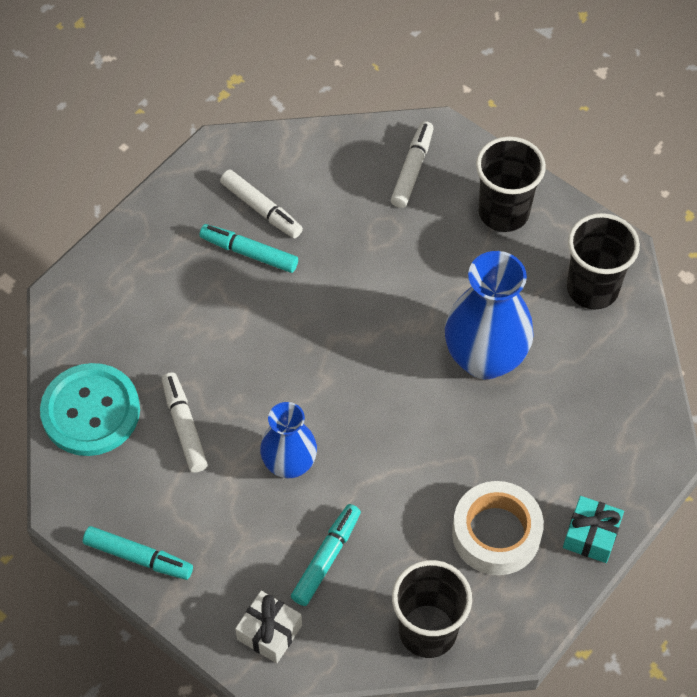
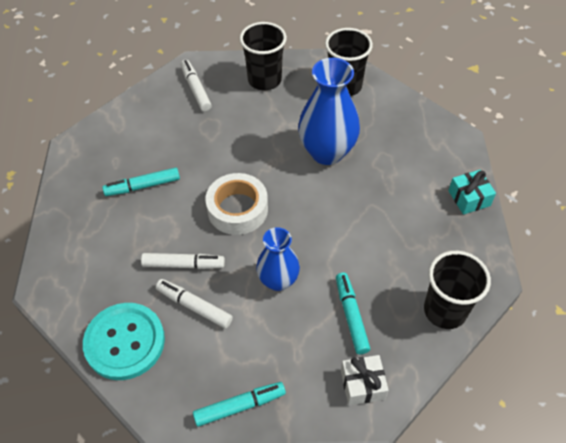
camera: 40 degrees left, 5 degrees down
(261, 209) = (128, 159): white marker -> white marker (183, 264)
(496, 533) = (424, 232): white tape -> white tape (237, 209)

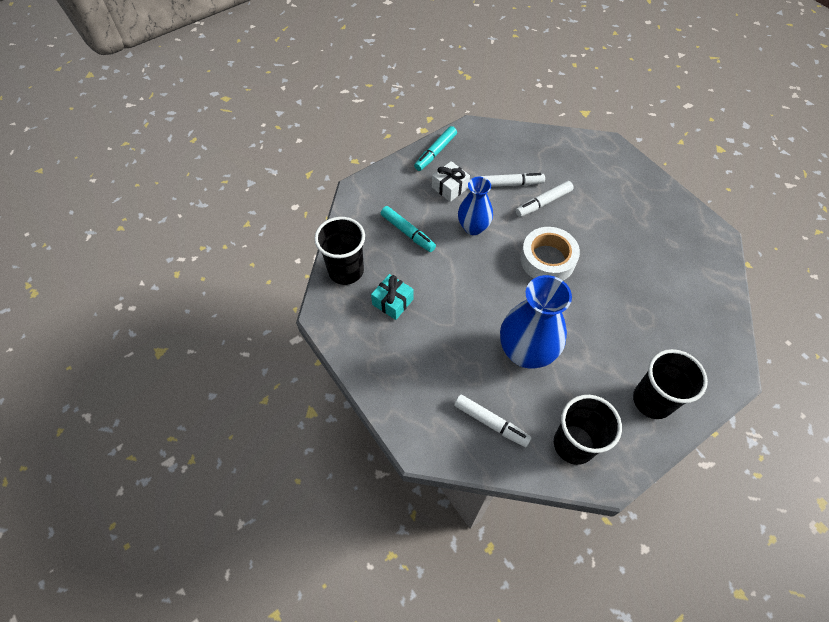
camera: 145 degrees right, 5 degrees up
(125, 342) = (530, 146): turquoise button -> none
(143, 186) = (631, 237): turquoise marker -> none
(196, 89) = (697, 348): white marker -> white marker (491, 423)
(362, 385) = (373, 198): white gift -> white gift (450, 187)
(469, 198) = (375, 379): turquoise gift -> turquoise gift (392, 302)

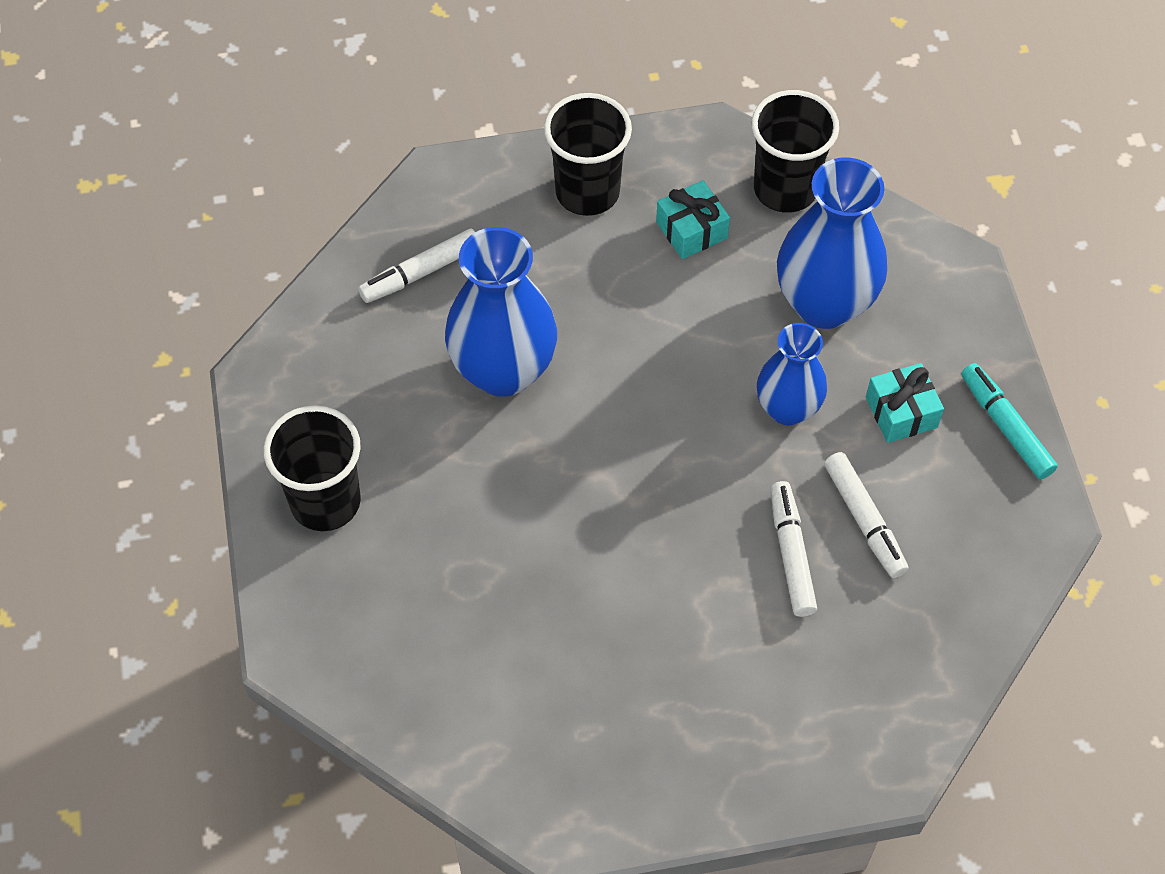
camera: 115 degrees right, 0 degrees up
(407, 232) = (824, 304): turquoise marker -> blue vase
(450, 187) = (901, 412): white gift -> turquoise gift
(510, 184) = (864, 520): white marker -> white marker turned 45 degrees counterclockwise
(547, 259) = (659, 492): white tape -> none
(573, 444) = (328, 359): black cup -> black cup (587, 192)

